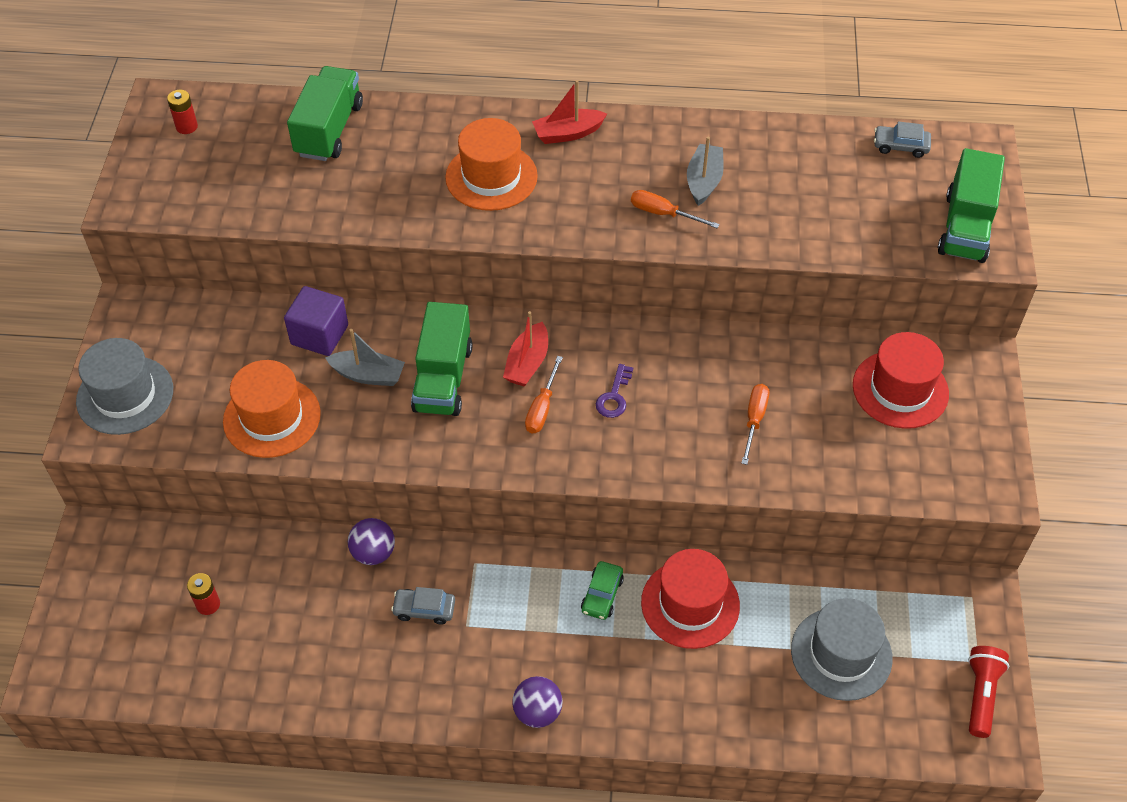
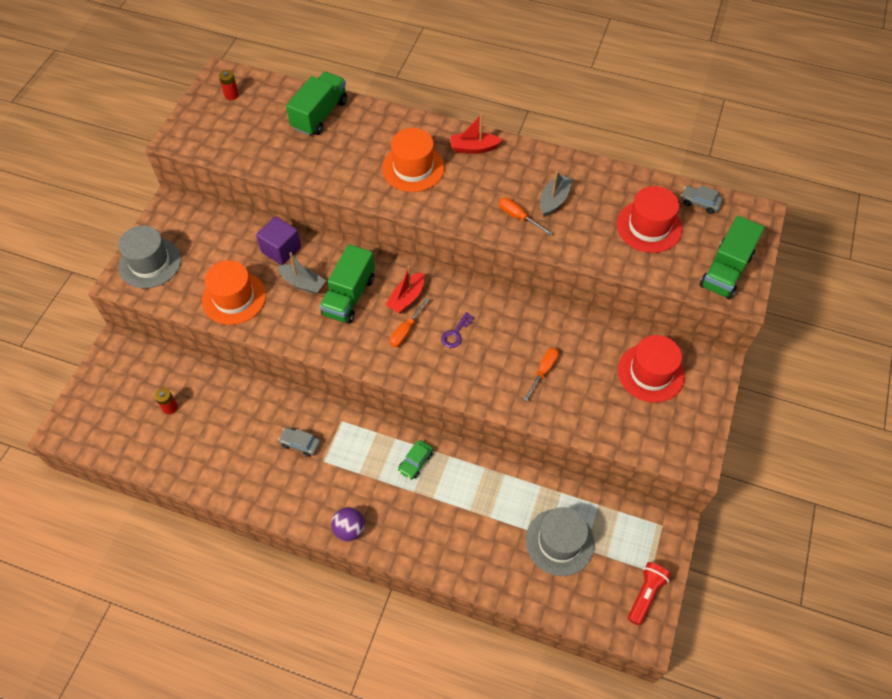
camera: 15 degrees right, 5 degrees up
(373, 553) = (280, 399): purple ball -> none
(690, 604) = (470, 482): red hat -> red hat (649, 226)

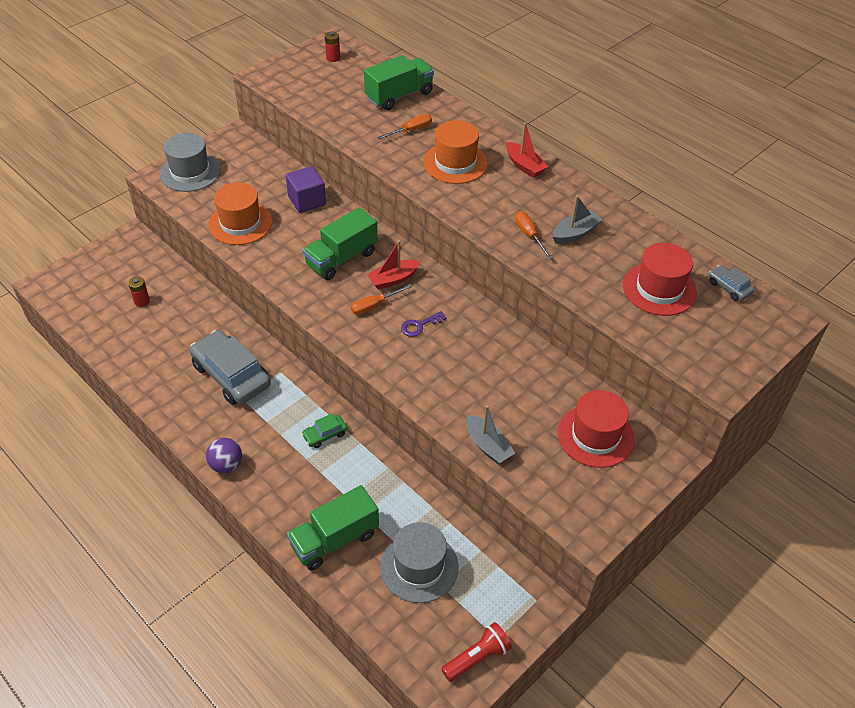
camera: 25 degrees right, 10 degrees down
(300, 444) = (231, 375): grey car -> grey car, size x2.17
(303, 283) = (307, 233): grey boat -> grey boat (488, 446)
(474, 148) = (524, 166): red boat -> red boat turned 150 degrees counterclockwise
(543, 371) = (484, 391): orange screwdriver -> orange screwdriver (411, 131)
(725, 271) = (718, 356): green truck -> green truck (335, 540)

